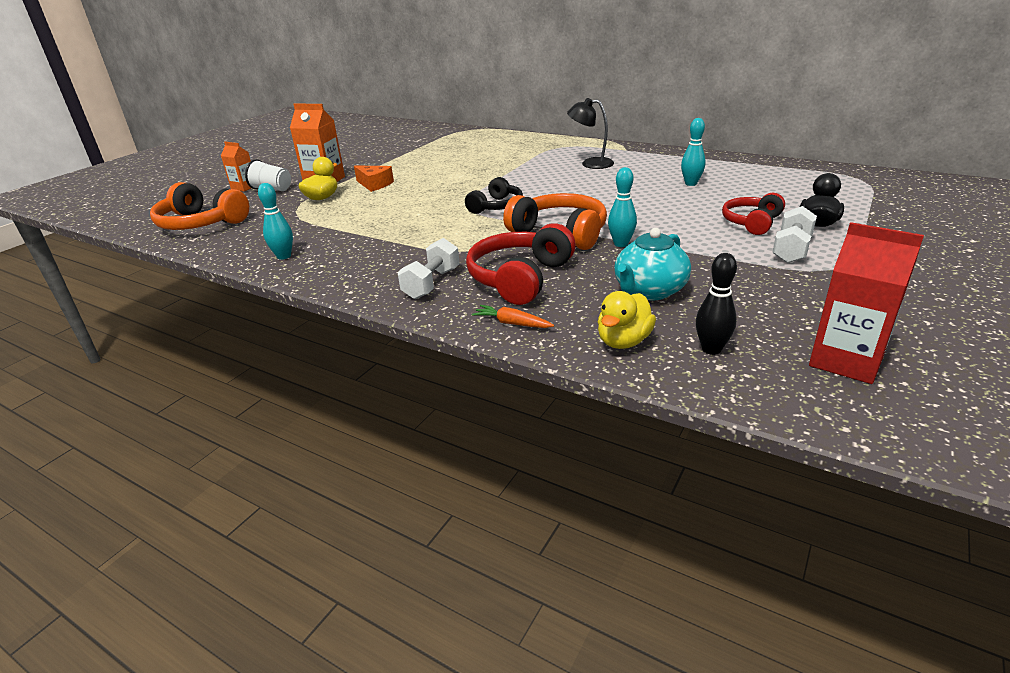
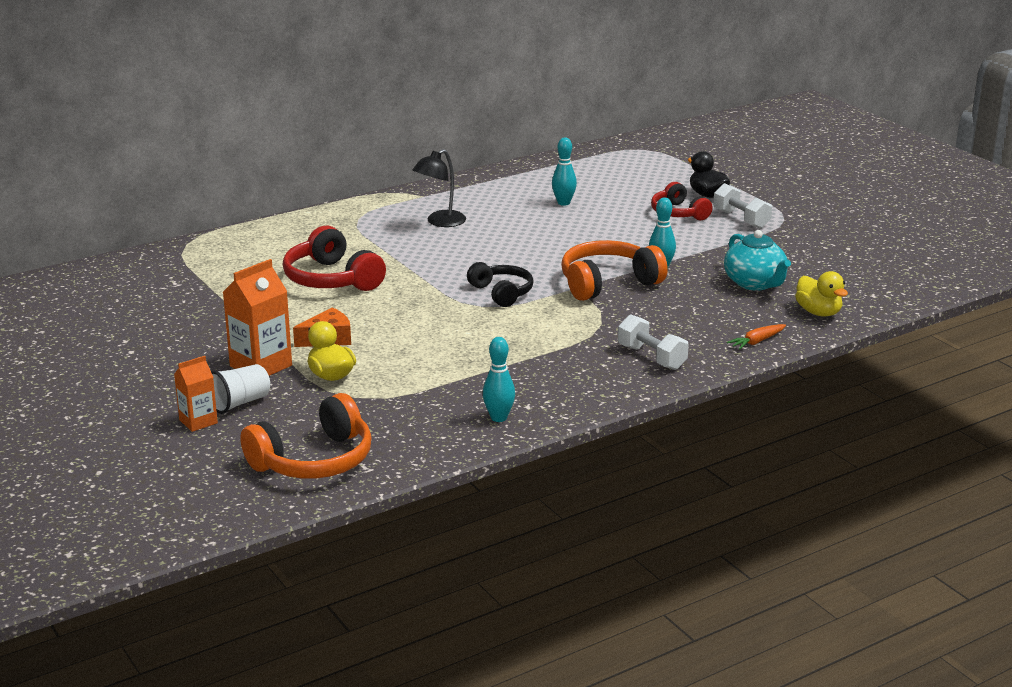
camera: 65 degrees left, 5 degrees down
(520, 278) = (682, 321): red headphones -> red headphones (331, 279)
(711, 349) = (852, 291): black bowling pin -> none
(846, 361) = (896, 261): red carton -> none

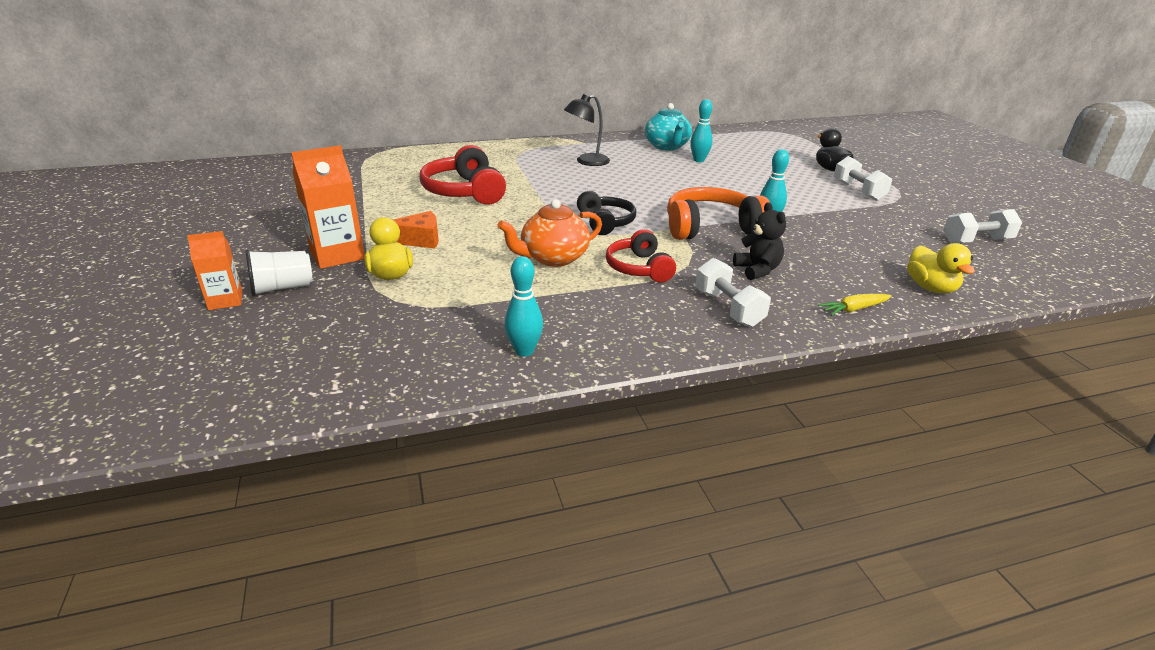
camera: 15 degrees right, 5 degrees up
(314, 461) = (290, 367): orange headphones -> none
(473, 337) = (553, 258): none -> orange teapot
(665, 319) = (757, 270): none -> black teddy bear
(678, 213) = (799, 179): red headphones -> red headphones (639, 268)
(755, 283) = (862, 248): turquoise teapot -> turquoise teapot (667, 146)
(757, 342) = (854, 309): orange carrot -> yellow carrot
(857, 260) = (976, 241): none -> white dumbbell

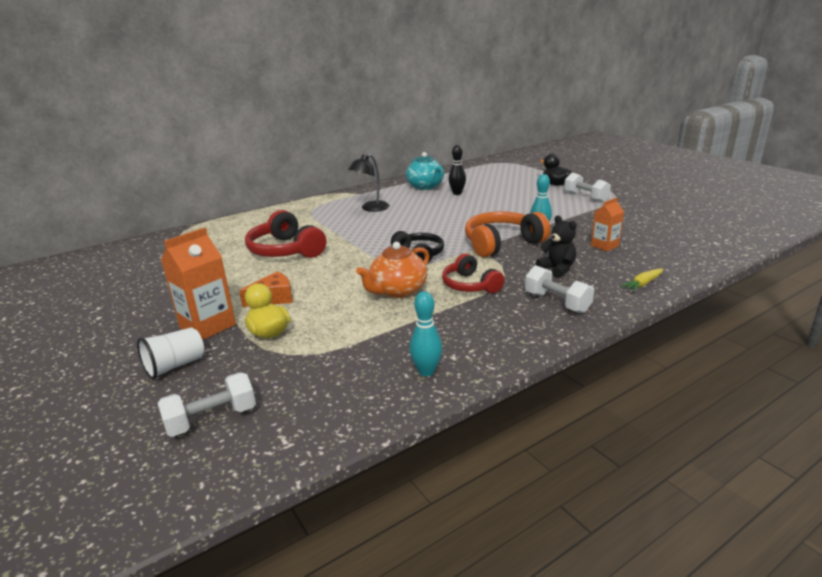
camera: 15 degrees left, 5 degrees down
(225, 300) = (126, 389): orange carton -> orange carton (604, 246)
(699, 160) = (457, 193): turquoise bowling pin -> black bowling pin
(930, 288) = (681, 258): yellow duck -> none
(976, 241) = (686, 219): white dumbbell -> white dumbbell (212, 419)

